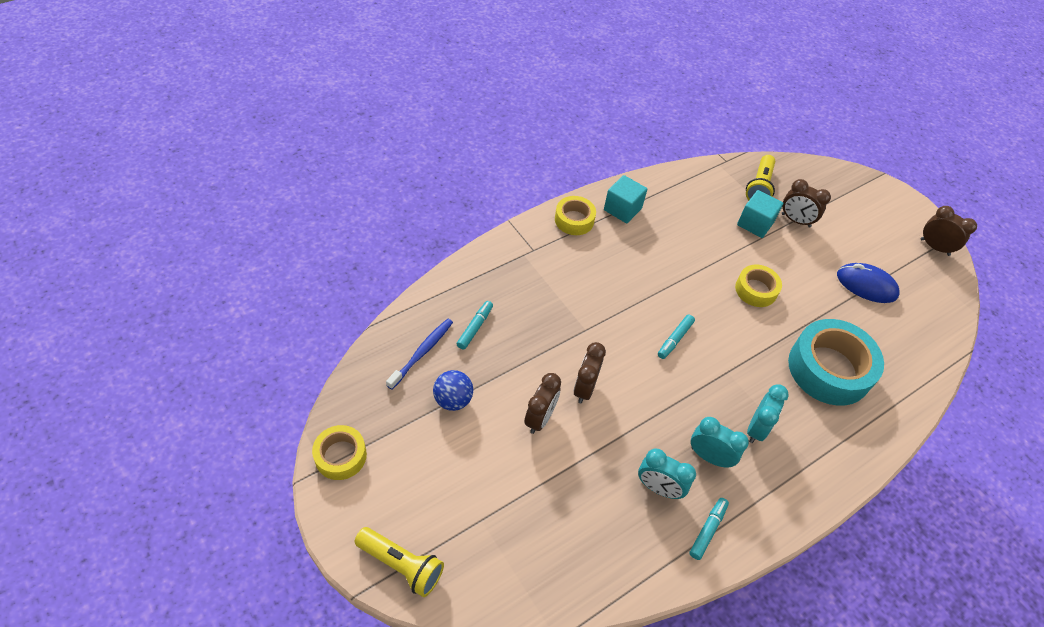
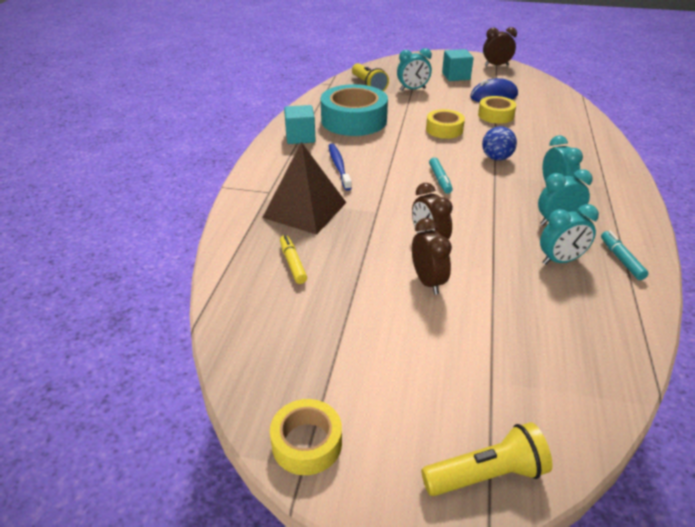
camera: 40 degrees left, 15 degrees down
(422, 352) = (271, 309): blue toothbrush -> blue toothbrush (339, 166)
(453, 400) = (346, 320): blue ball -> blue ball (496, 158)
(475, 327) = (293, 263): turquoise marker -> yellow marker
(537, 287) = (305, 210): none -> brown pyramid
(574, 220) = (274, 160): yellow tape -> yellow tape (496, 115)
(755, 223) = (393, 102): turquoise cube -> turquoise cube (456, 76)
(795, 220) = (413, 89): brown clock -> turquoise clock
(829, 369) = (539, 140): turquoise tape -> turquoise tape (354, 120)

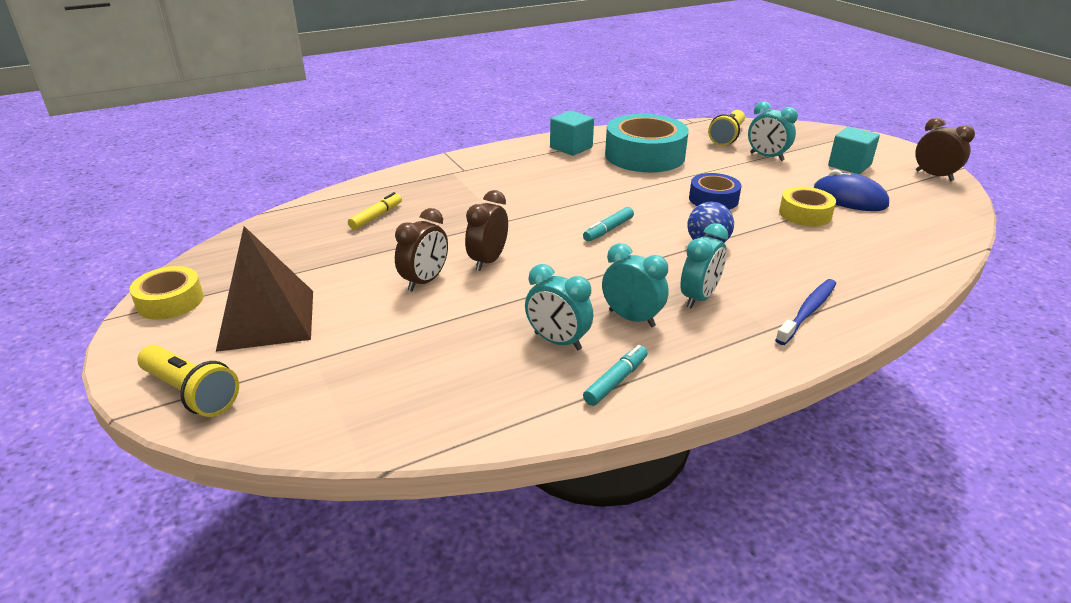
camera: 50 degrees right, 5 degrees down
(305, 210) = (459, 192): brown pyramid -> brown pyramid (267, 319)
(339, 166) = (550, 180): blue toothbrush -> blue toothbrush (808, 311)
(444, 129) = (713, 199): yellow tape -> blue tape

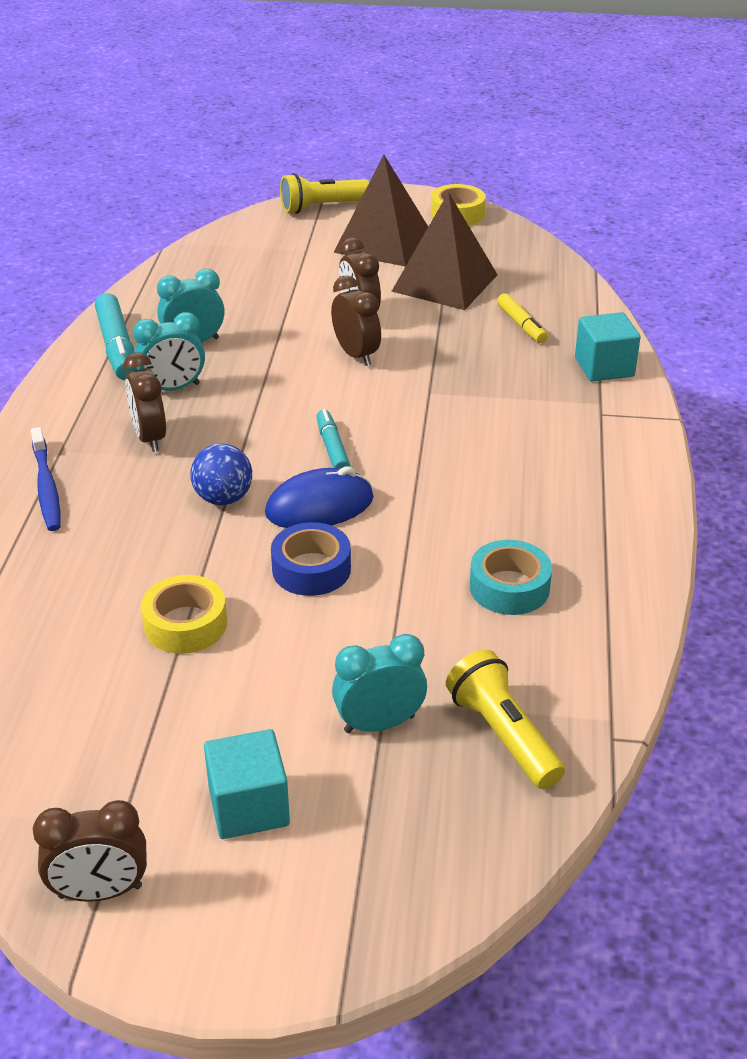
camera: 125 degrees right, 5 degrees up
(331, 263) = (444, 283): none -> brown pyramid
(571, 147) = (604, 531): turquoise cube -> turquoise cube (604, 367)
(616, 381) = (117, 347): turquoise marker -> turquoise marker, size x1.63
(644, 155) = (509, 587): turquoise tape -> turquoise tape, size x0.55
(699, 298) = (149, 438): turquoise clock -> brown clock
(849, 199) = (166, 704): blue mouse -> blue mouse (319, 506)

